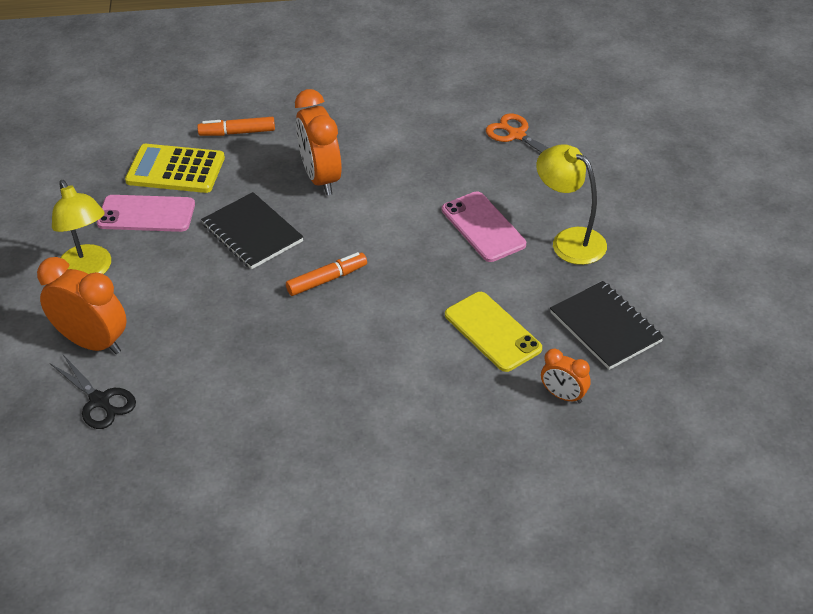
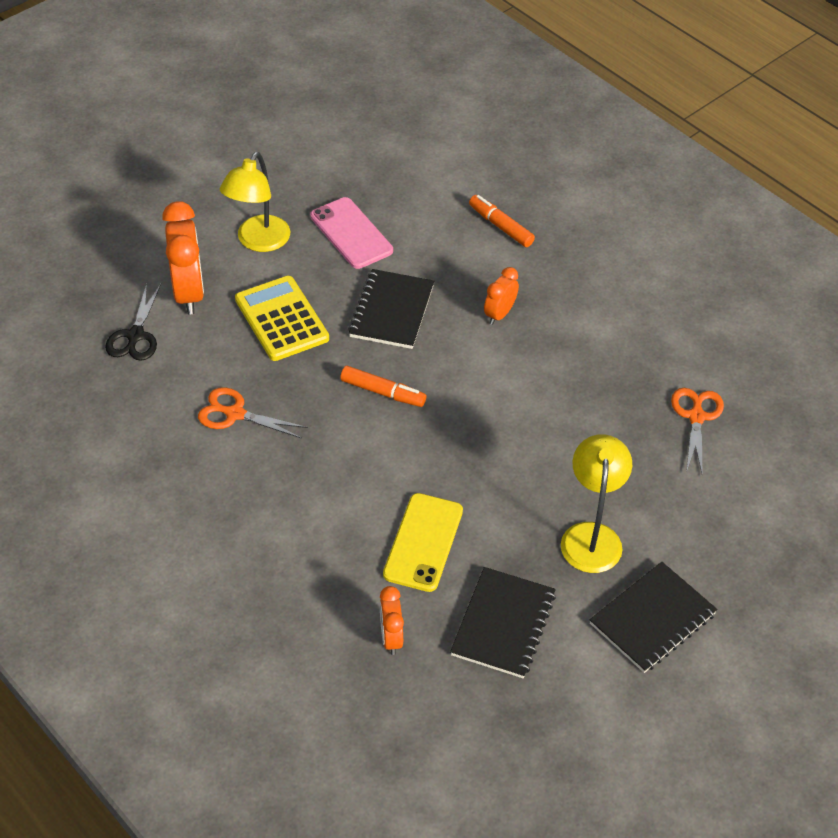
camera: 50 degrees right, 5 degrees up
(175, 170) = (418, 217): yellow calculator -> yellow calculator (281, 319)
(255, 378) = (235, 414): none -> orange scissors
(321, 178) = (499, 314): orange clock -> orange clock, size x0.54
(483, 227) = (547, 462): pink phone -> none
(666, 249) = (652, 619): none -> black notebook

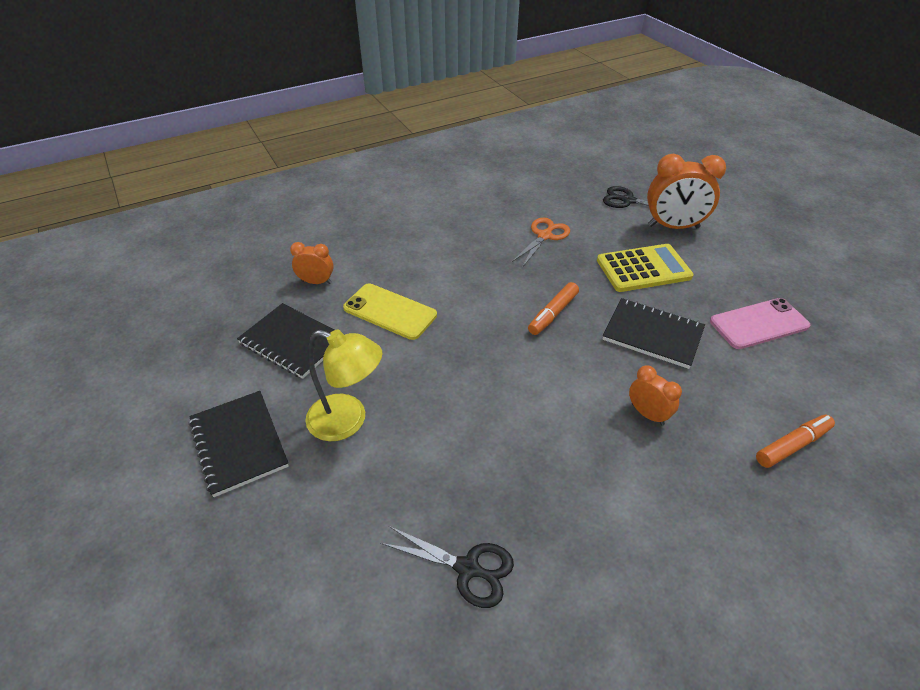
camera: 105 degrees right, 5 degrees down
(258, 242) = (738, 267): yellow lamp -> none
(696, 416) = (468, 568): orange scissors -> black scissors

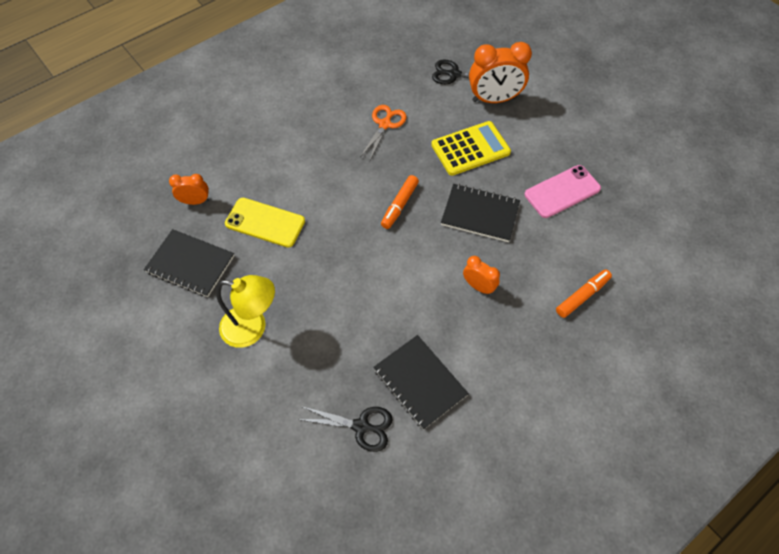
camera: 10 degrees left, 15 degrees up
(239, 443) = (172, 360): black notebook -> black notebook (420, 382)

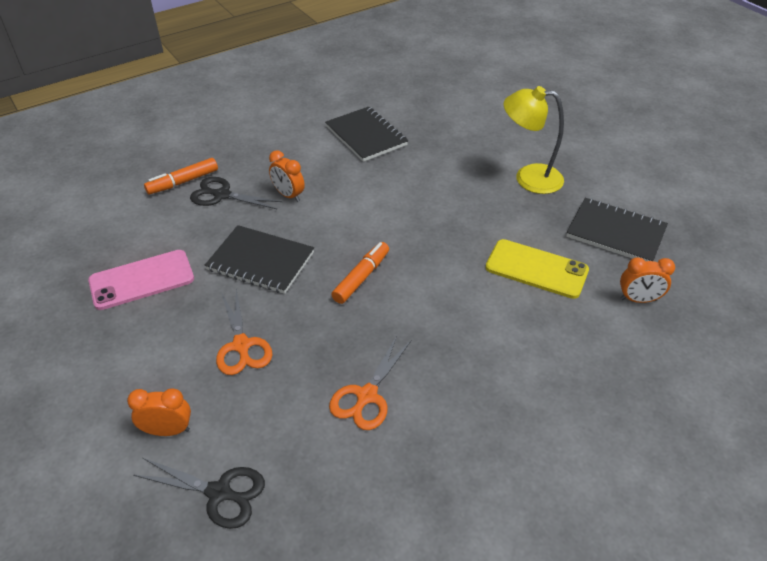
camera: 175 degrees left, 15 degrees down
(361, 426) = (420, 116): black scissors -> black scissors (221, 195)
(470, 149) = (242, 345): yellow calculator -> orange scissors
(494, 99) = (168, 430): orange clock -> orange clock, size x0.54

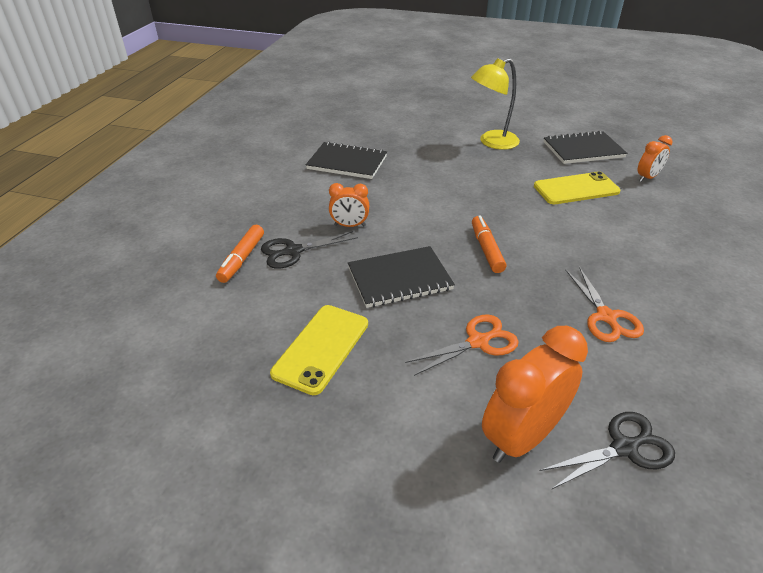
camera: 40 degrees left, 5 degrees down
(142, 280) = (321, 348): pink phone -> yellow phone
(168, 430) = (522, 437): orange clock -> orange clock, size x1.84
(242, 345) = (478, 342): orange scissors -> orange scissors turned 60 degrees counterclockwise

